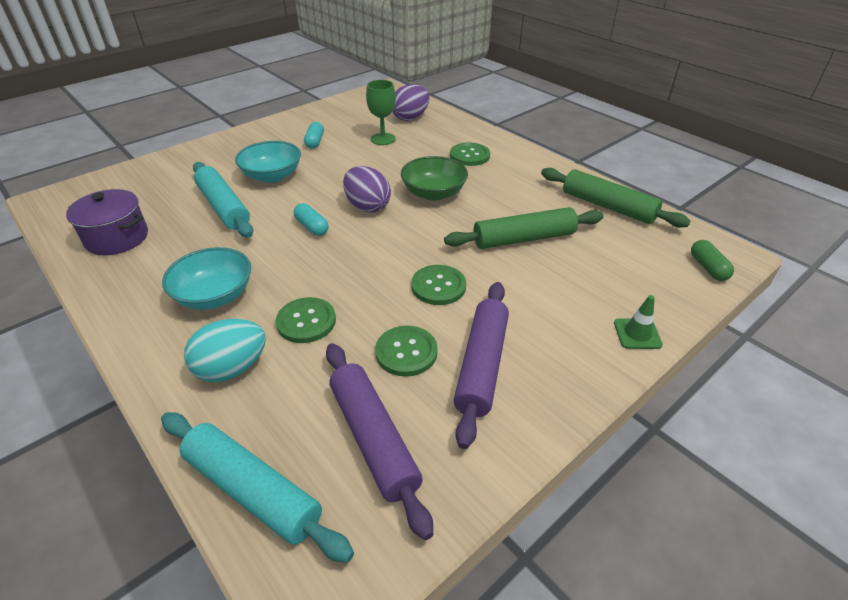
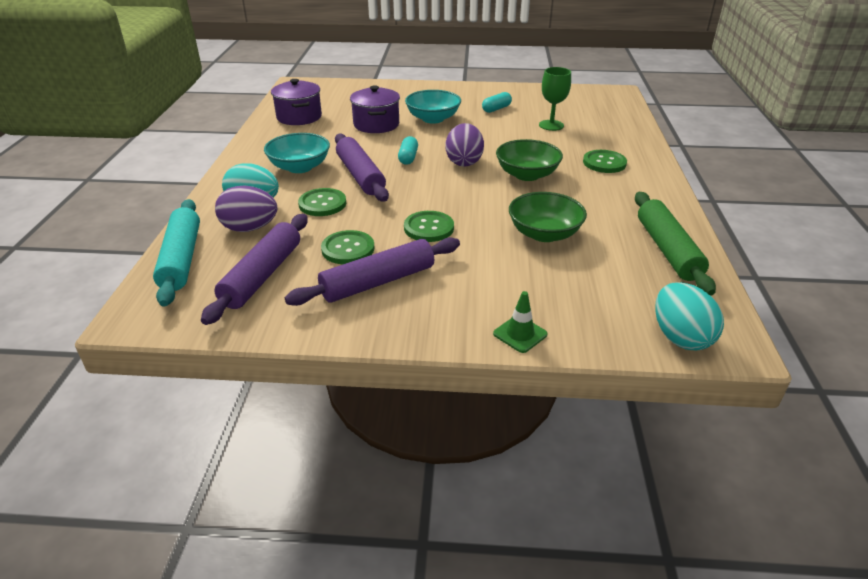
camera: 45 degrees right, 5 degrees down
(224, 207) = (376, 124): turquoise rolling pin -> purple pot
(295, 270) = (360, 175): none -> purple rolling pin
(410, 118) = (601, 119): purple egg -> purple egg (250, 228)
(524, 239) = (544, 234): green rolling pin -> green bowl
(708, 268) = (680, 337): green capsule -> turquoise egg

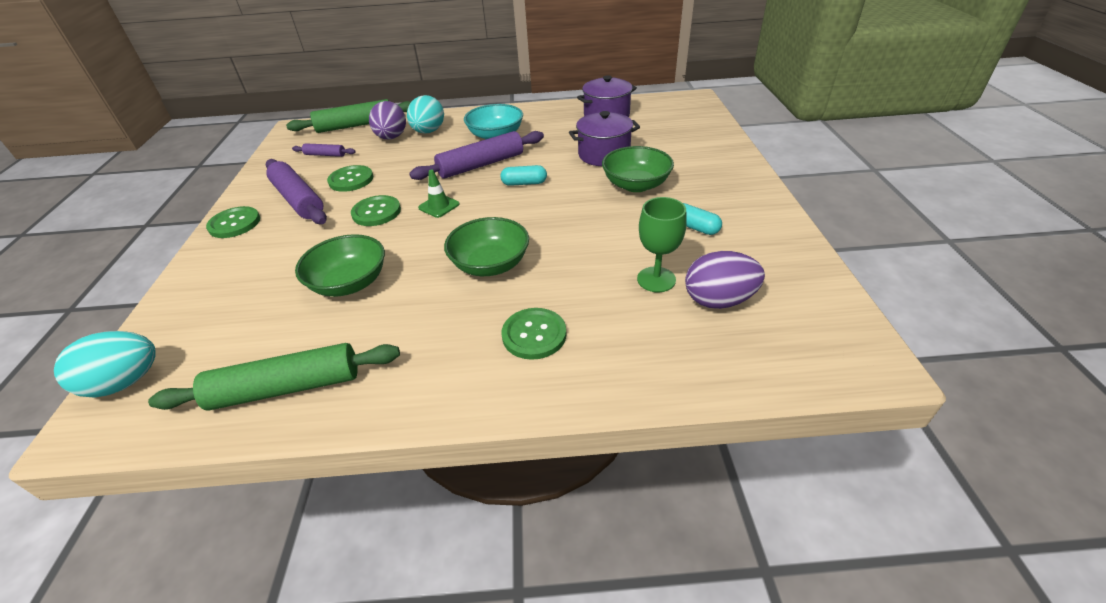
camera: 85 degrees right, 5 degrees up
(181, 259) = (355, 125): turquoise rolling pin -> green rolling pin
(262, 275) = (325, 155): purple rolling pin -> purple rolling pin, size x0.50
(322, 204) = (427, 157): green button -> green button (234, 224)
(433, 119) = (636, 185): turquoise bowl -> green bowl
(464, 162) = (519, 217): purple egg -> purple egg (718, 300)
(520, 334) = (193, 275): green traffic cone -> green traffic cone (439, 206)

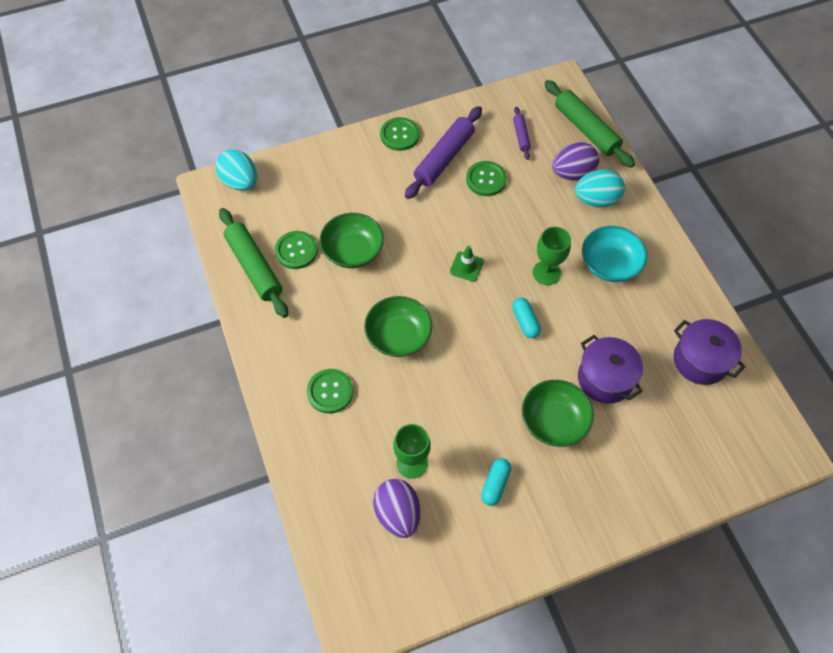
camera: 70 degrees right, 20 degrees up
(376, 212) = (443, 224): green button -> green button (296, 251)
(481, 165) = (546, 273): purple rolling pin -> green goblet

